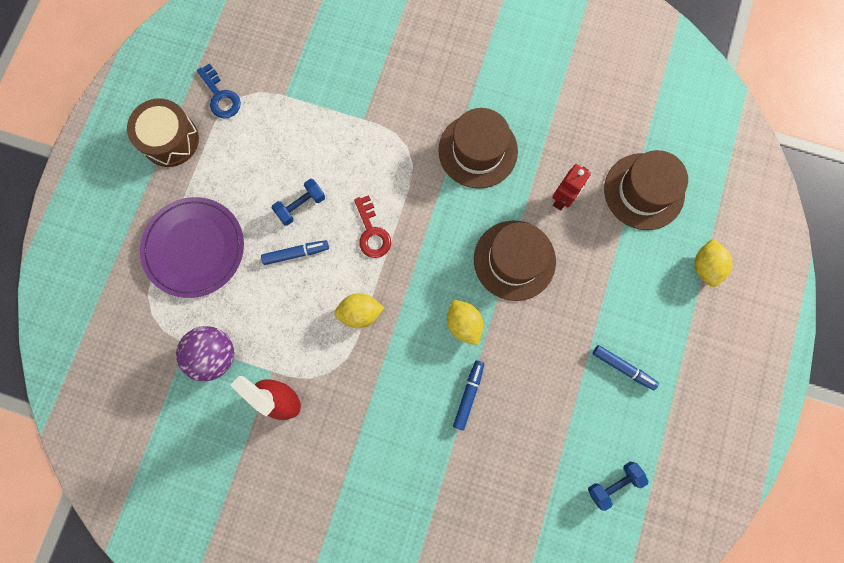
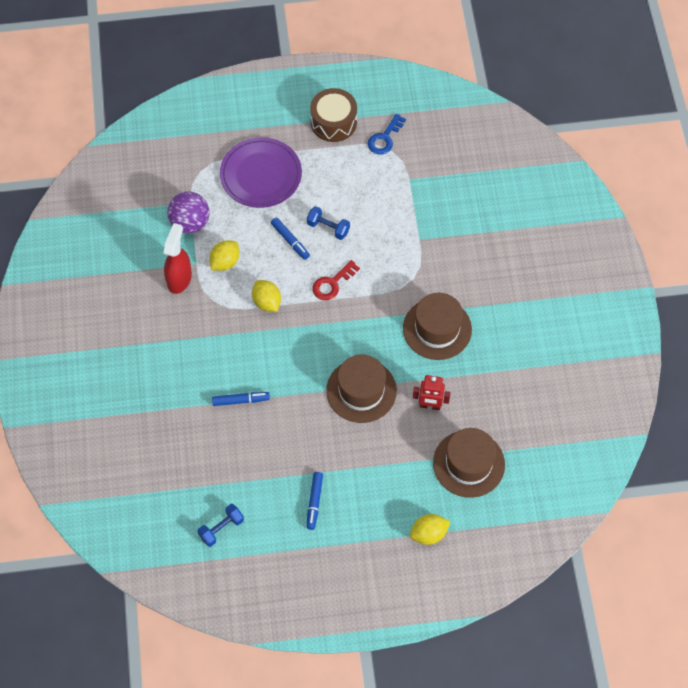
camera: 65 degrees right, 15 degrees down
(464, 324) = (293, 375): yellow lemon -> yellow lemon (225, 262)
(613, 483) = (221, 528): blue dumbbell -> blue dumbbell turned 75 degrees counterclockwise

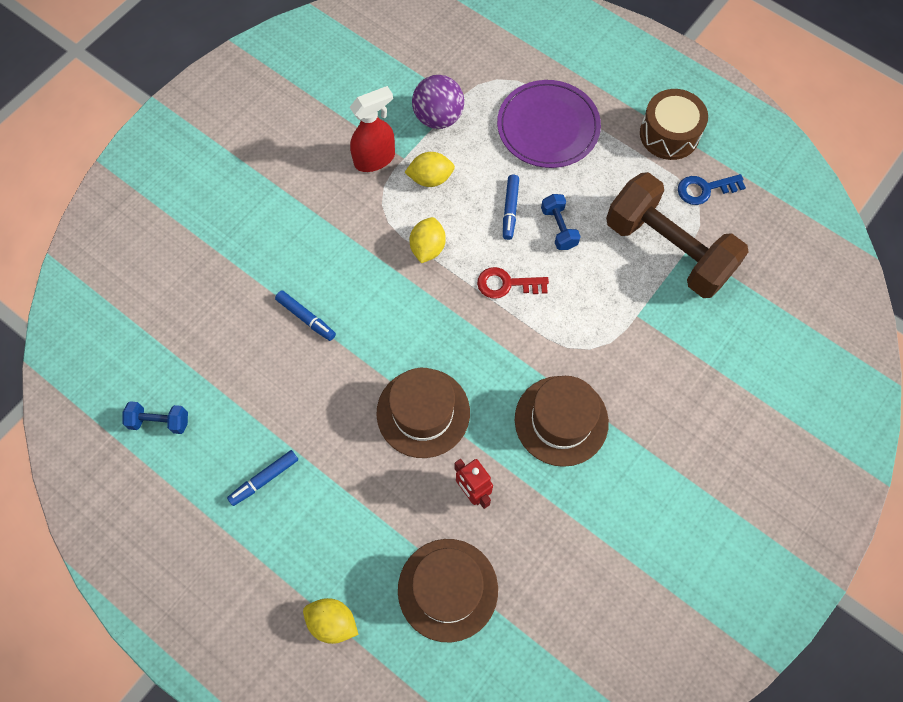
camera: 45 degrees right, 5 degrees up
(399, 189) = (668, 250): none -> brown dumbbell

